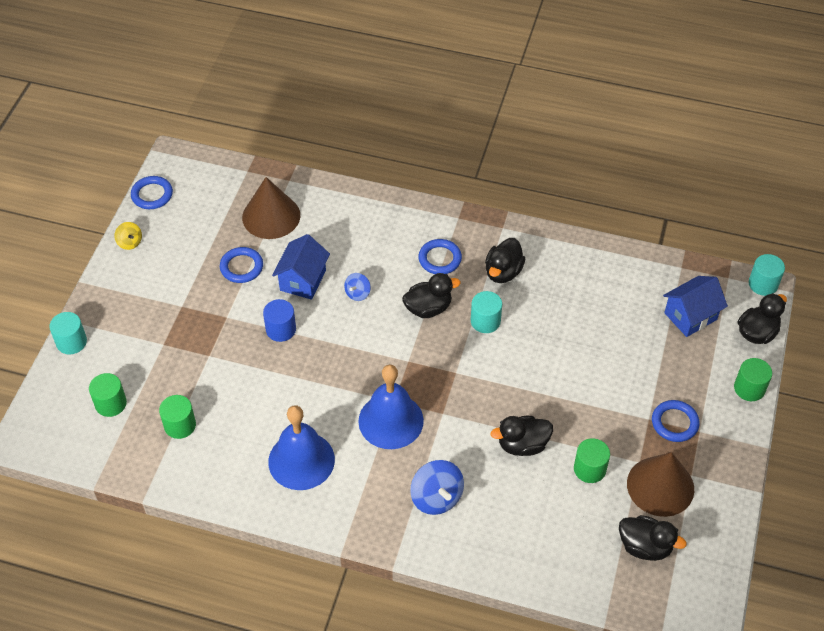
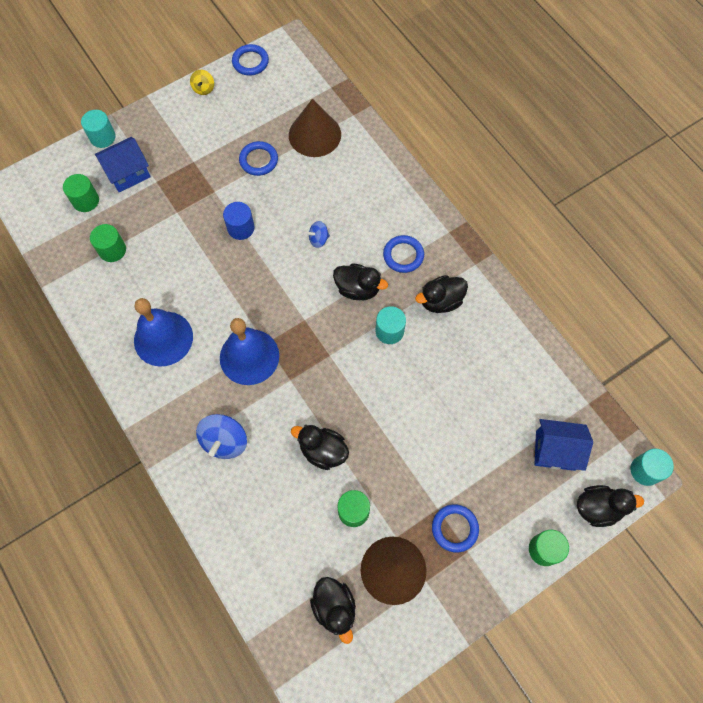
camera: 40 degrees right, 15 degrees up
(303, 280) = (290, 201): blue house -> blue house (128, 173)

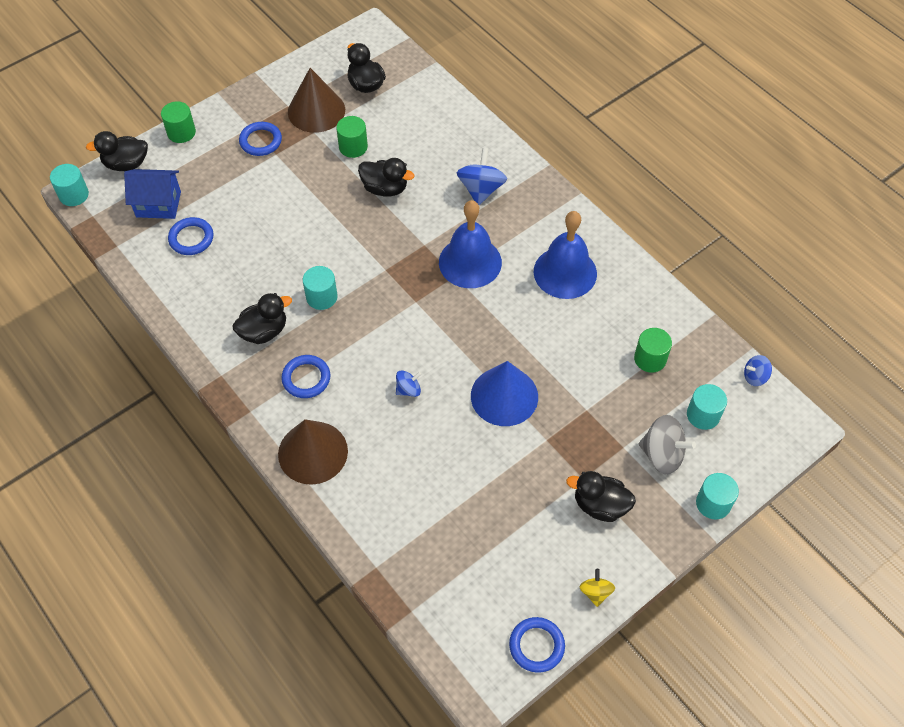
camera: 175 degrees right, 10 degrees down
(31, 228) = (755, 377): none -> blue spinning top
(86, 201) = (703, 415): green cylinder -> turquoise cylinder
(128, 173) = (662, 454): blue house -> grey spinning top
(241, 228) = (504, 396): blue cylinder -> blue cone
(259, 160) = (497, 486): blue ring -> blue ring (191, 238)
(314, 134) = (427, 531): brown cone -> brown cone (313, 452)
(357, 289) = (358, 337): black duck -> black duck (600, 505)

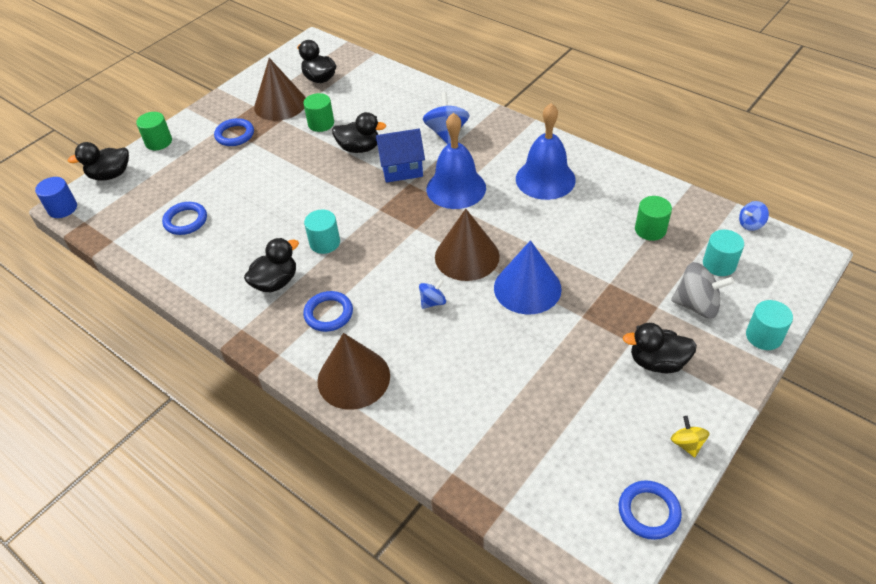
camera: 10 degrees left, 10 degrees down
(74, 195) = (62, 208): turquoise cylinder -> blue cylinder
(158, 204) = (148, 200): blue house -> blue house (402, 169)
(456, 346) = (467, 256): none -> brown cone

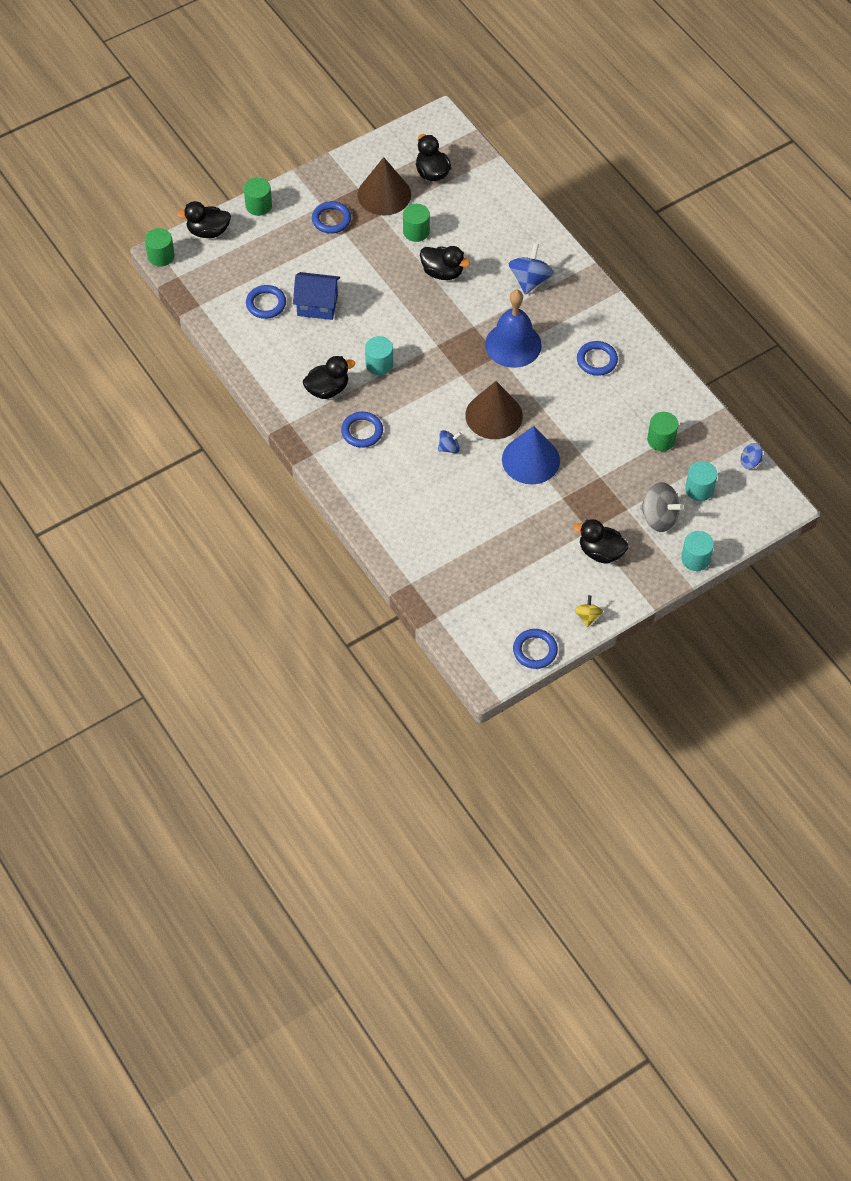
camera: 15 degrees right, 10 degrees up
(62, 208) = (161, 256): blue cylinder -> green cylinder
(353, 378) = (364, 491): brown cone -> none
(402, 169) = (472, 308): blue house -> blue house (317, 305)
(545, 179) = (597, 360): blue bell -> blue ring

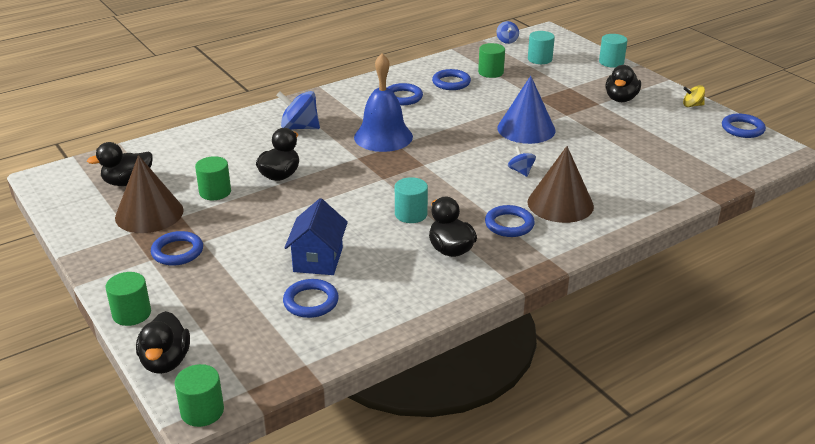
camera: 90 degrees left, 25 degrees down
(494, 415) = (475, 147): brown cone -> brown cone (560, 204)
(633, 402) = (451, 82): none -> blue ring
(659, 517) = (574, 75): grey spinning top -> none

